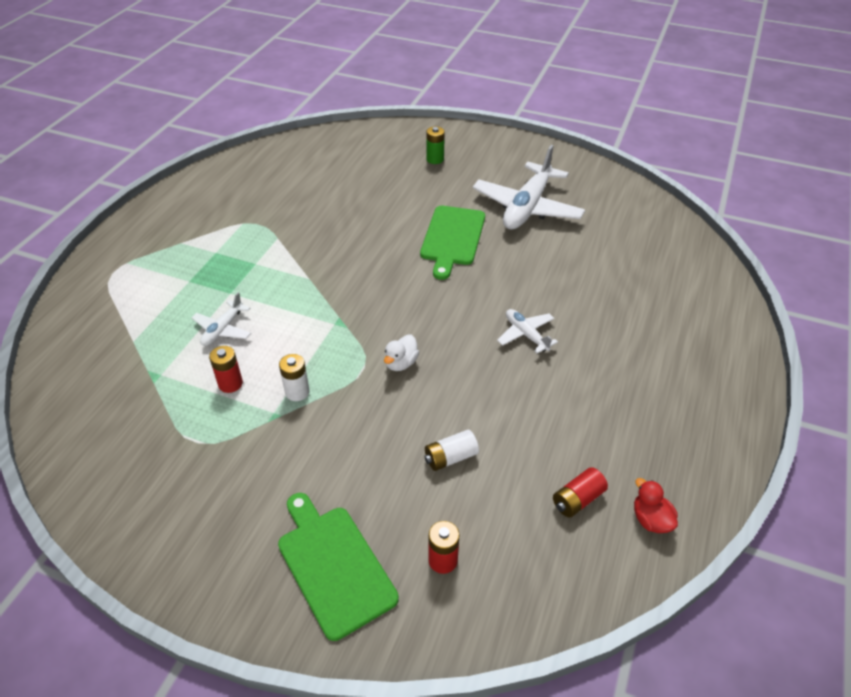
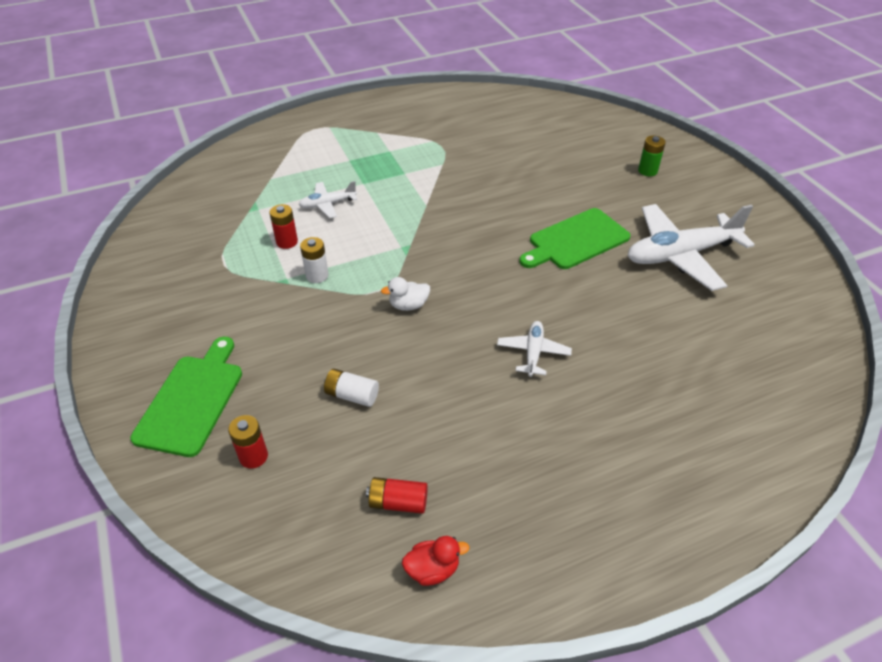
camera: 45 degrees right, 0 degrees up
(650, 519) = (432, 569): red duck -> red duck turned 60 degrees clockwise

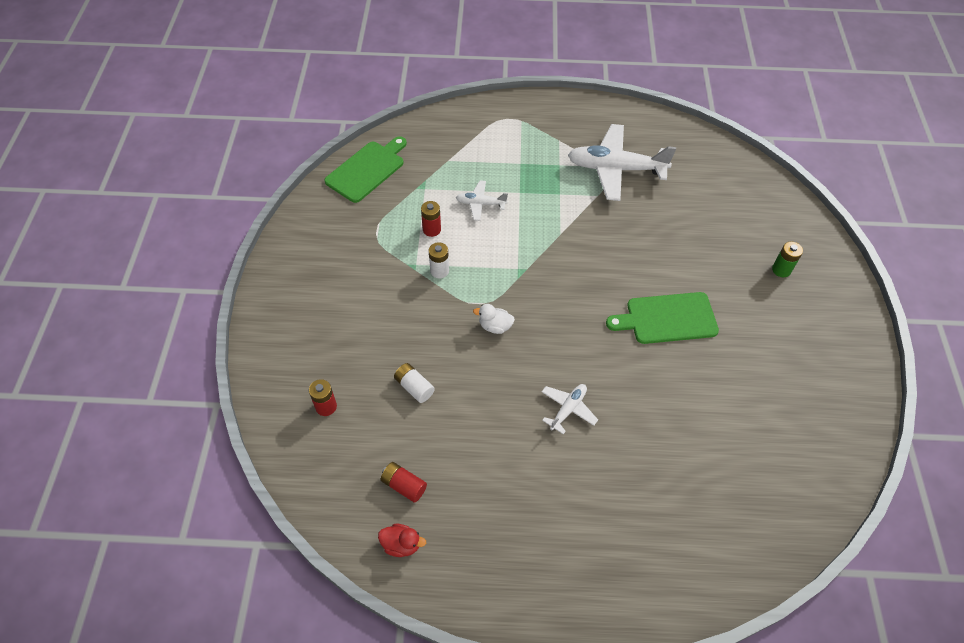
camera: 25 degrees right, 10 degrees up
(192, 400) = (305, 344): green cutting board -> green cutting board (367, 170)
(680, 255) = (752, 369): white plane -> white plane (615, 169)

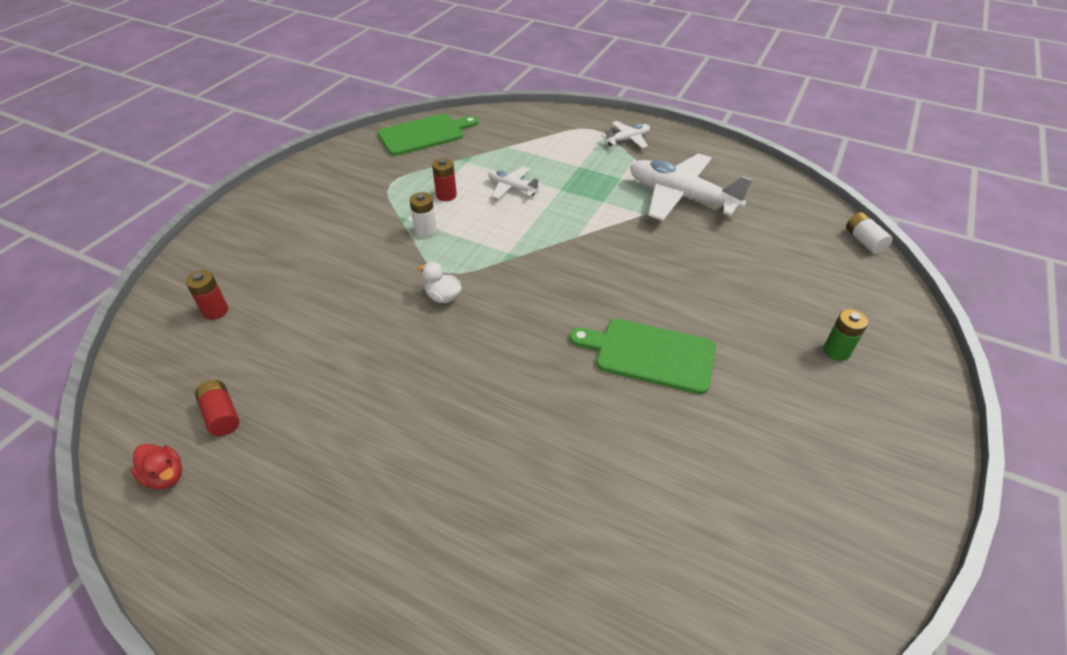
camera: 25 degrees right, 10 degrees down
(414, 387) = (314, 324): white battery -> white battery (864, 241)
(568, 409) = (461, 407): white plane -> white plane (627, 139)

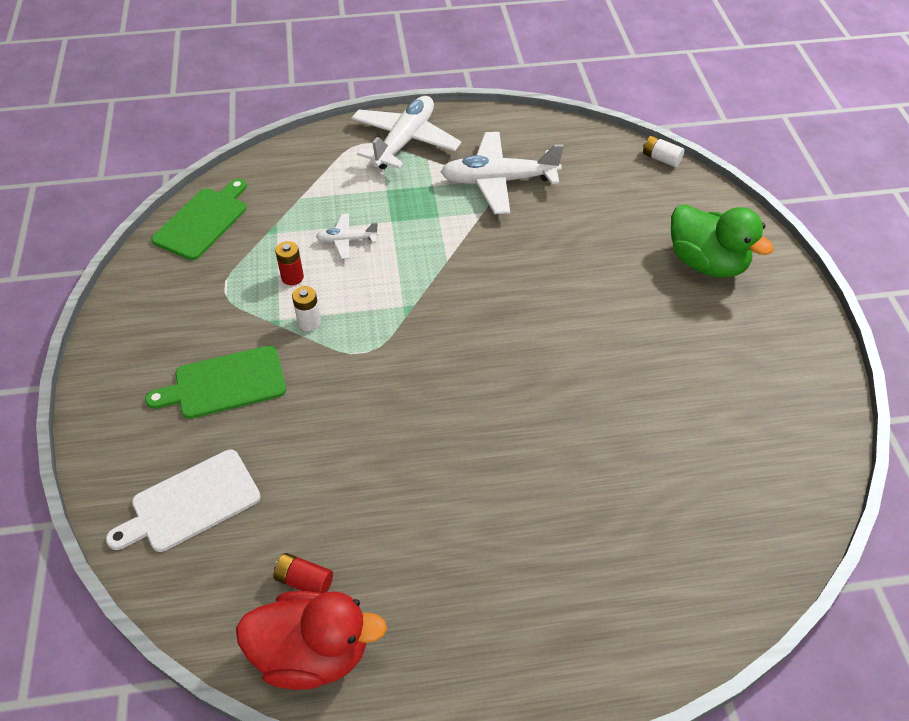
camera: 35 degrees left, 5 degrees up
(165, 476) = (312, 653): red duck -> red duck, size x2.30
(215, 311) = (191, 503): red battery -> white cutting board
(443, 297) = (387, 375): white duck -> none
(627, 139) = (405, 141): white plane -> white plane, size x2.03
(650, 355) = (589, 335): green cutting board -> green cutting board (225, 383)
(836, 351) = (706, 263): green battery -> green duck

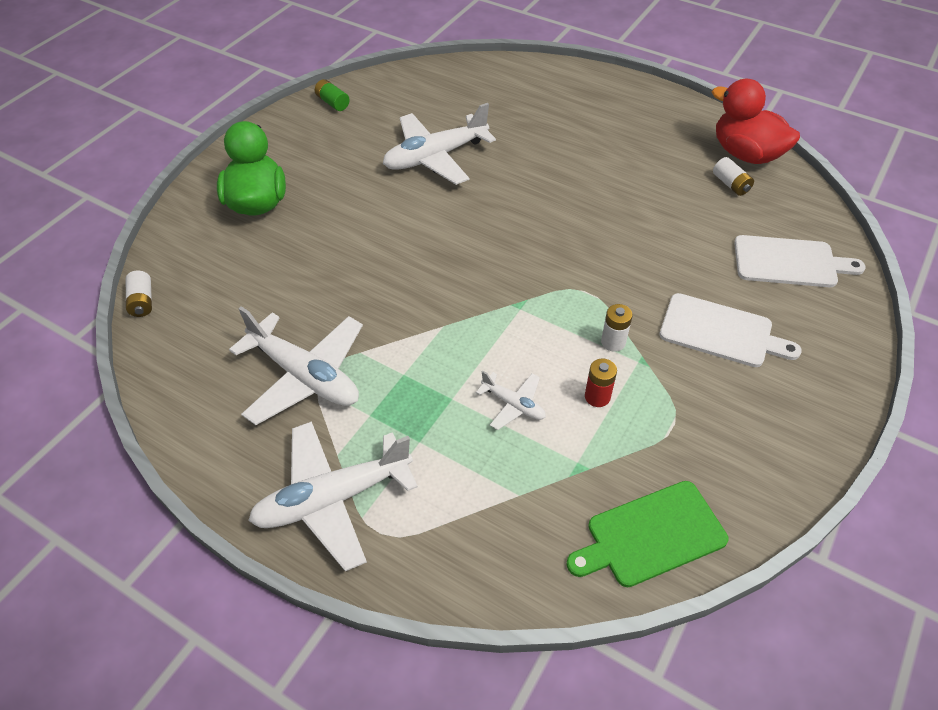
camera: 140 degrees left, 0 degrees up
(225, 383) = (720, 331): green cutting board -> white cutting board
(304, 581) = (730, 184): red battery -> white battery
(633, 406) = (435, 157): none -> white plane
(815, 405) = (333, 103): none -> green battery

